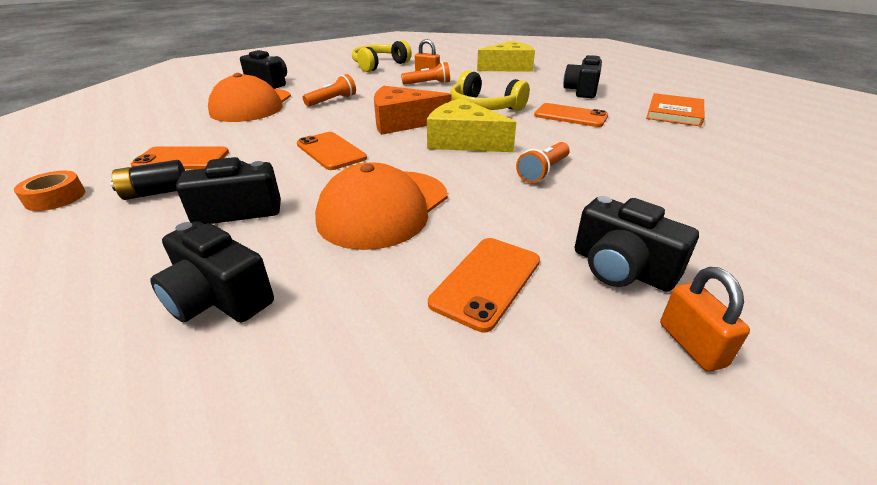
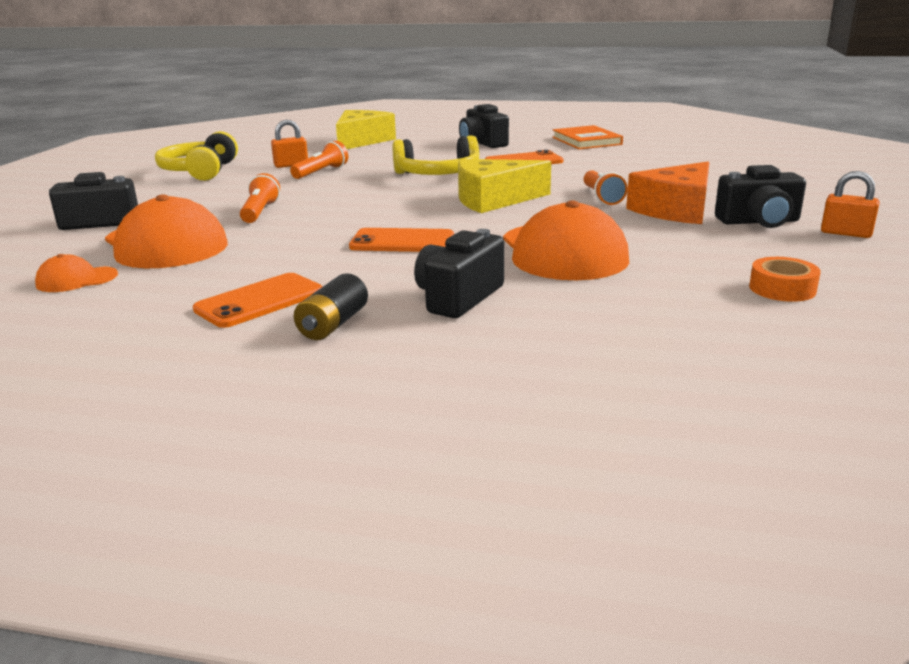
camera: 45 degrees left, 10 degrees down
(55, 198) = (224, 375): orange tape -> orange tape (782, 289)
(179, 112) = (76, 280): none -> orange cap
(218, 298) = (610, 329): black camera -> none
(403, 122) = (398, 204): orange cheese -> orange cheese (676, 210)
(486, 281) = (720, 253): orange phone -> none

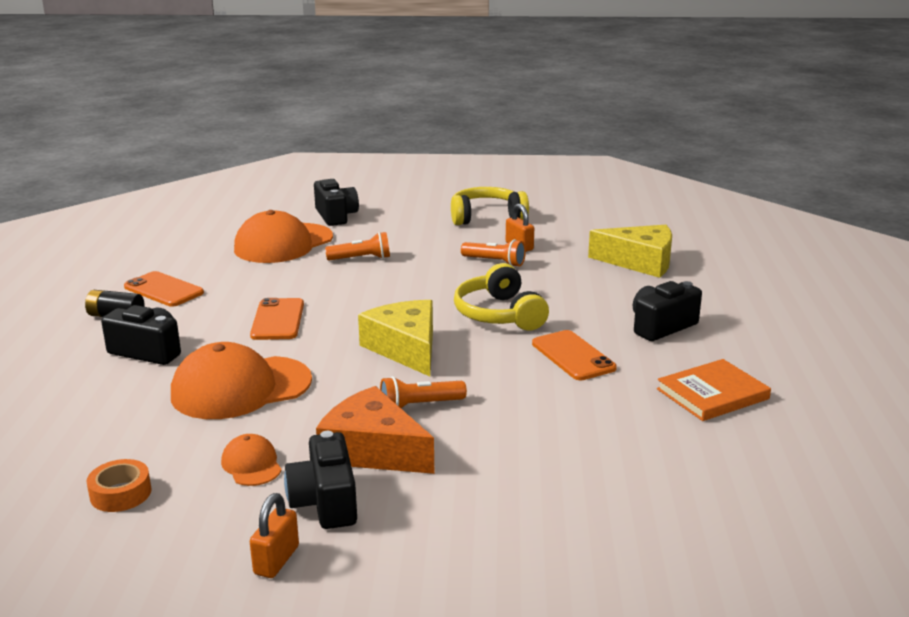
camera: 80 degrees right, 0 degrees up
(76, 280) = (217, 235): orange cap -> orange cap (251, 464)

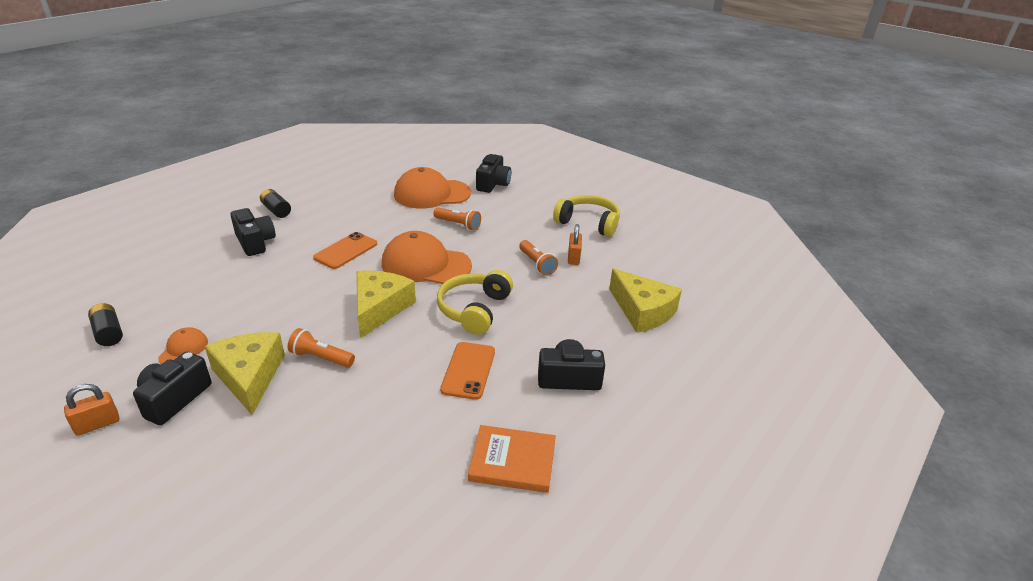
camera: 35 degrees right, 10 degrees up
(121, 493) = (108, 333): orange tape -> black battery
(163, 290) = (323, 202): orange phone -> none
(241, 388) = (257, 292): orange cap -> orange cap (425, 264)
(373, 450) = (249, 376): orange cheese -> yellow cheese

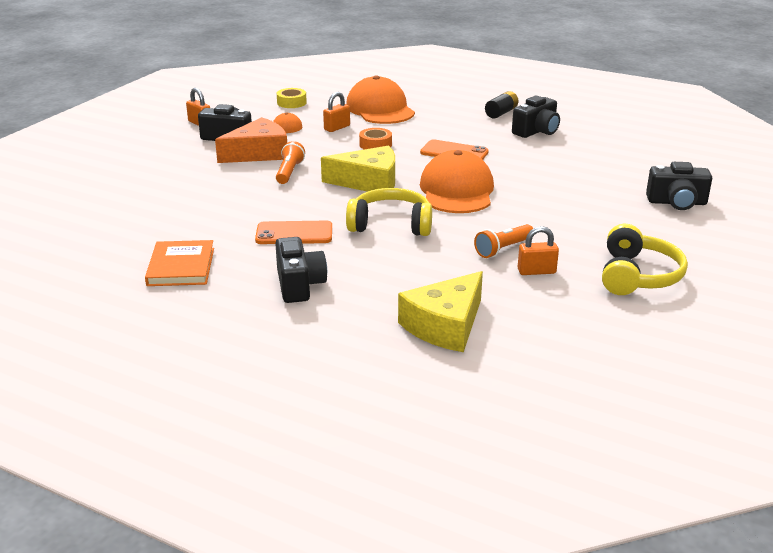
camera: 80 degrees right, 5 degrees down
(108, 333) = (291, 103): black battery -> yellow tape
(224, 309) = (337, 128): none -> orange padlock
(249, 376) = (258, 153): yellow cheese -> orange cheese
(255, 242) = (440, 117): black camera -> black camera (536, 131)
(292, 291) = (375, 144): none -> orange tape
(432, 194) = (610, 172): orange cap -> orange cap (380, 109)
(458, 224) = (553, 195): orange flashlight -> none

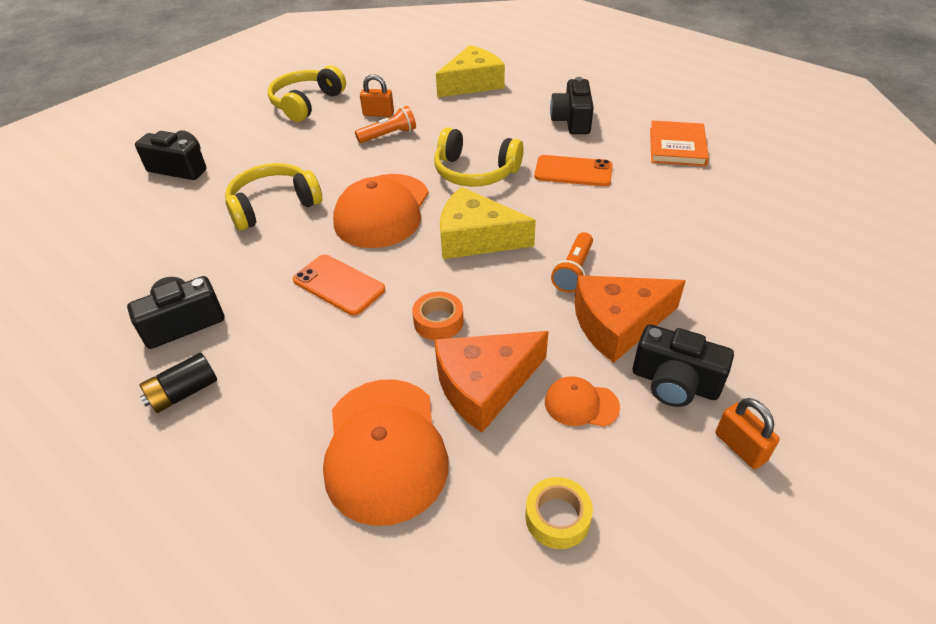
camera: 165 degrees left, 15 degrees up
(337, 128) = (484, 385): orange padlock -> orange cheese
(553, 186) = (273, 205): none -> yellow headphones

